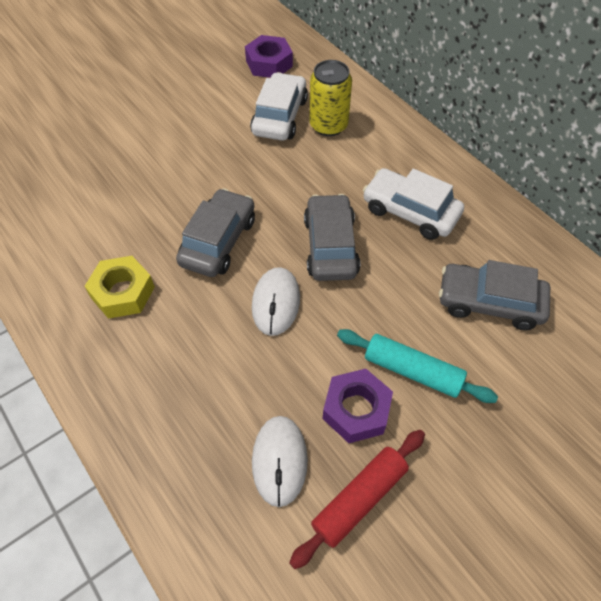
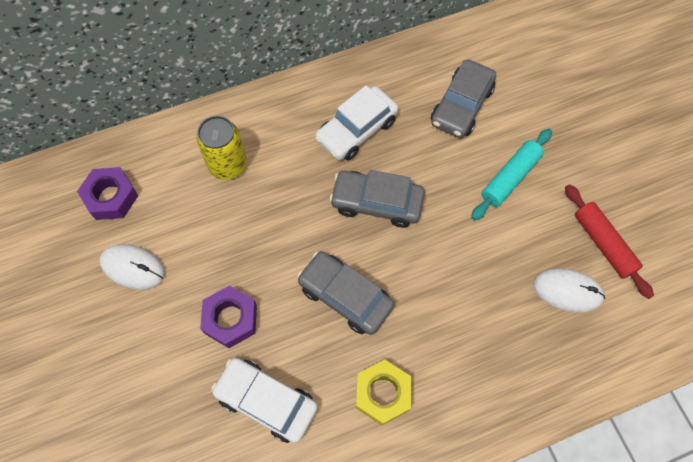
camera: 75 degrees left, 10 degrees up
(276, 302) = (425, 261): white mouse -> white mouse (133, 267)
(279, 116) = (198, 206): white car -> white car (266, 401)
(356, 410) = (535, 226): purple nut -> purple nut (230, 319)

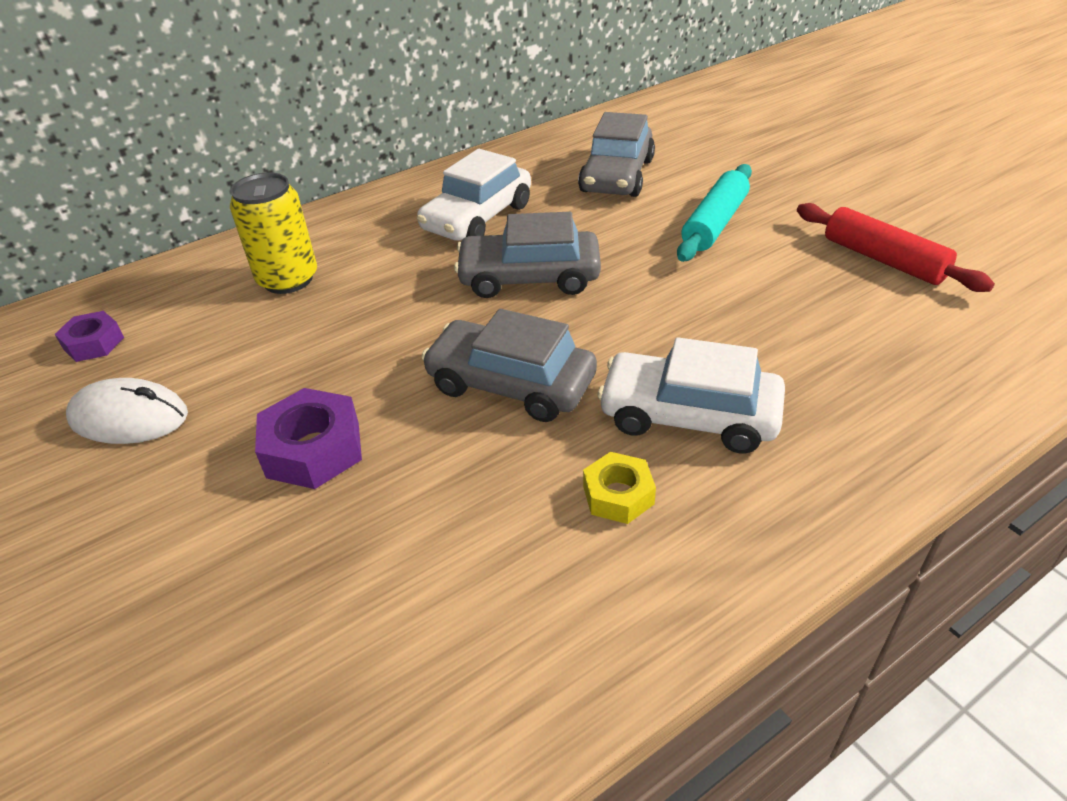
camera: 10 degrees left, 25 degrees down
(111, 197) = (94, 343): purple nut -> purple nut, size x0.64
(266, 401) = (400, 551): white car -> white car (689, 416)
(382, 393) = (618, 495): yellow nut -> yellow nut, size x0.64
(567, 291) = (862, 314): white mouse -> none

